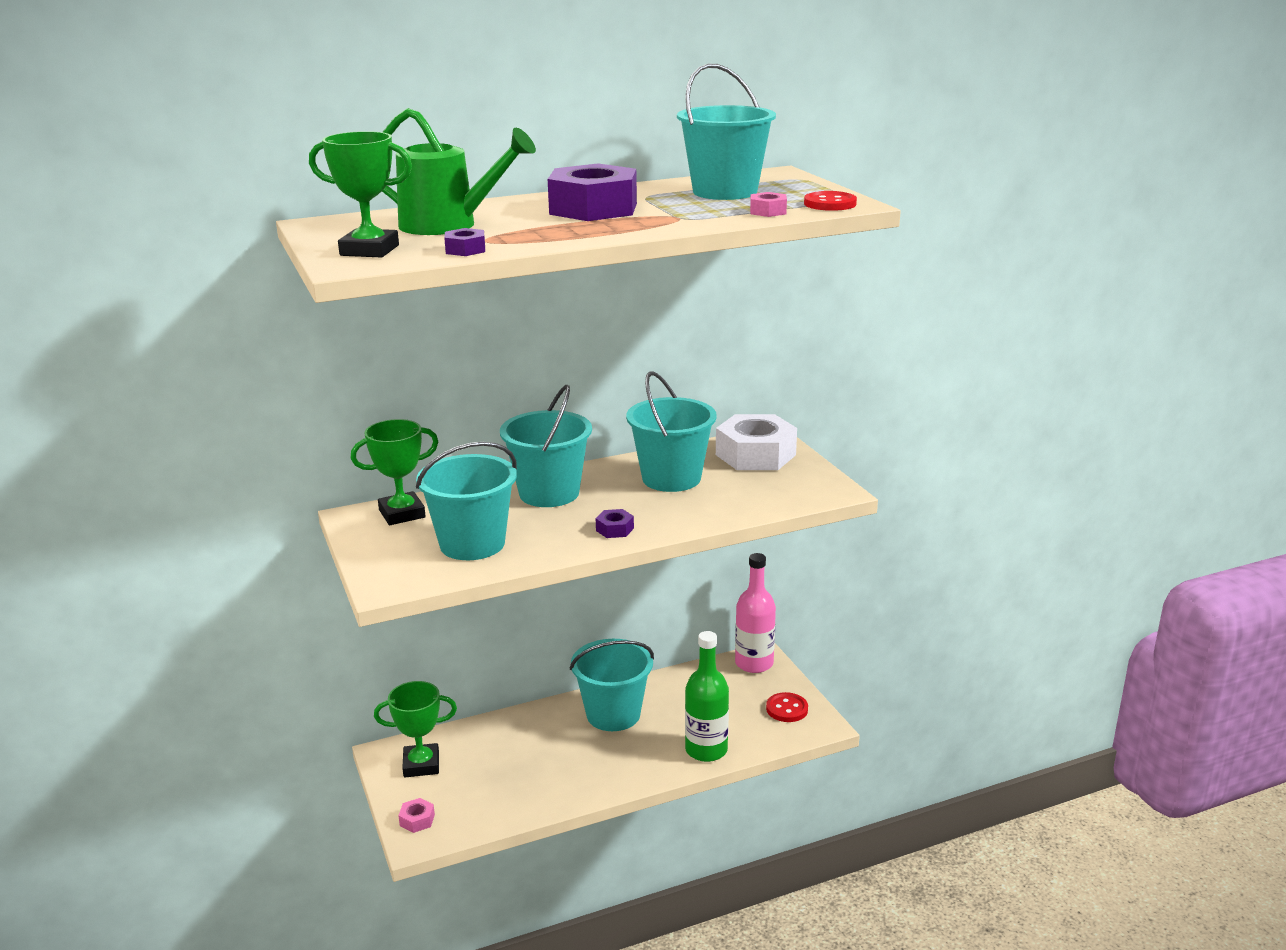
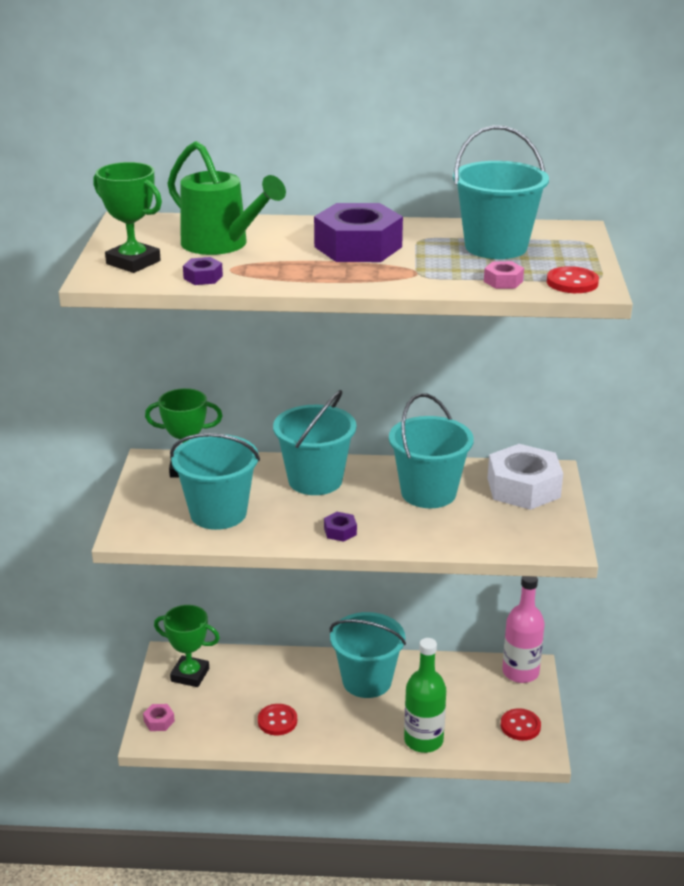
camera: 25 degrees right, 5 degrees up
(547, 779) = (277, 721): none -> red button

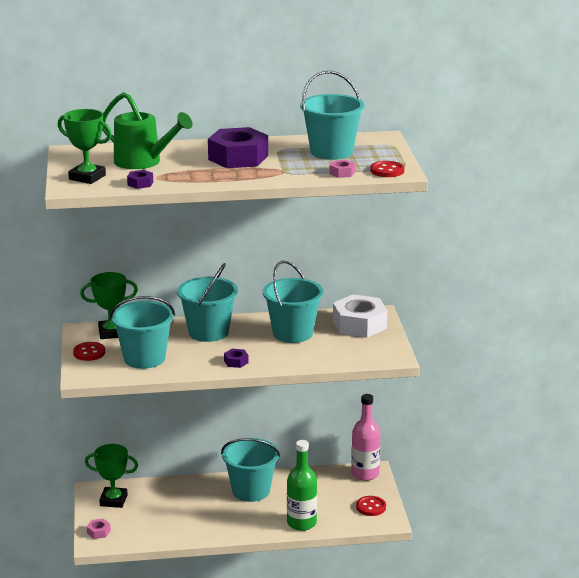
camera: 10 degrees left, 5 degrees down
(277, 721) = (189, 522): red button -> red button (89, 353)

